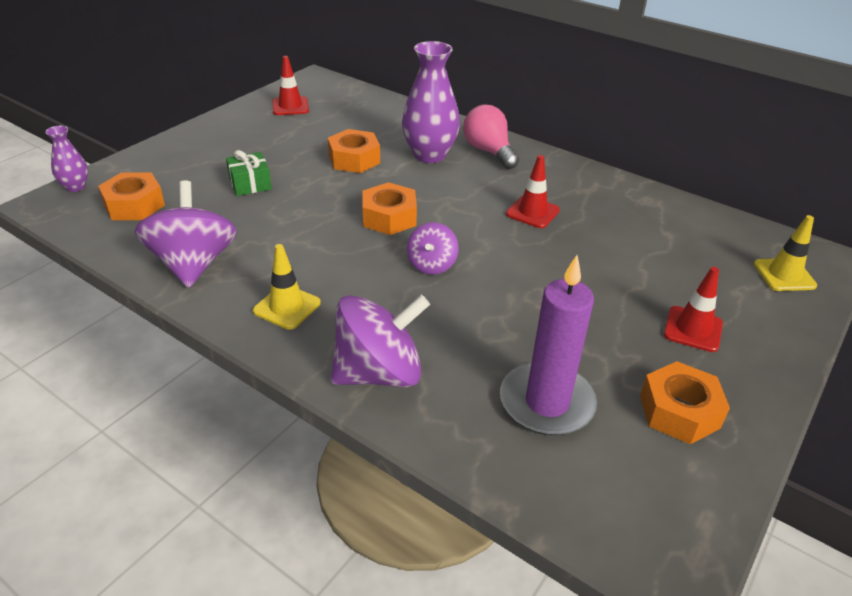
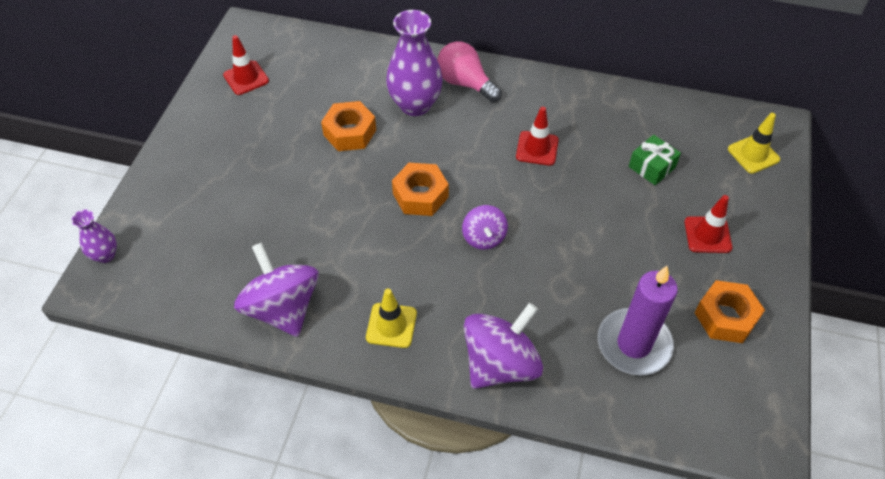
camera: 20 degrees left, 15 degrees up
(134, 205) = (180, 259): orange nut -> none
(250, 184) = (272, 195): green gift -> green gift (651, 167)

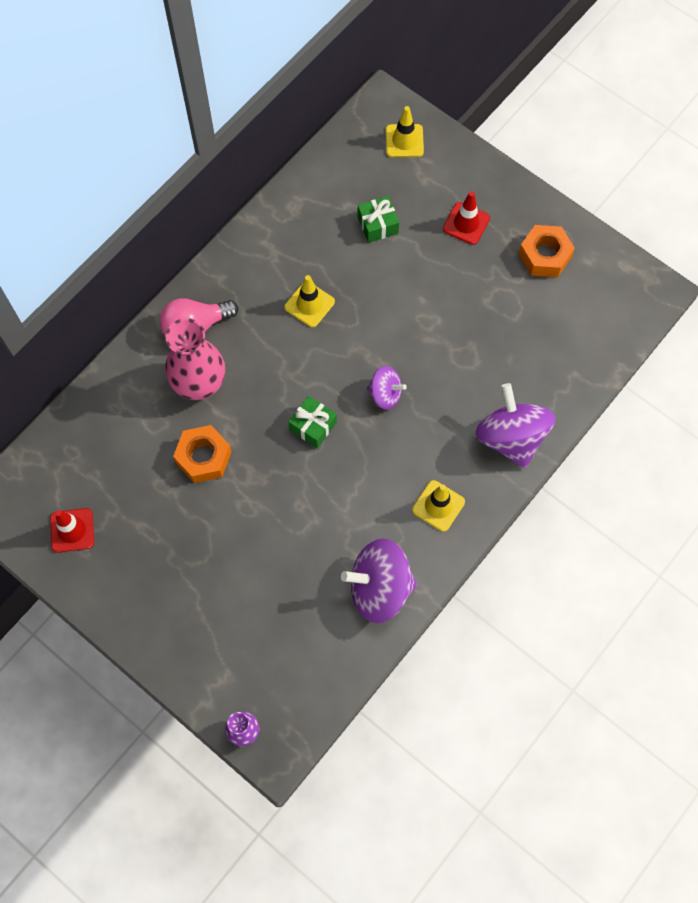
camera: 65 degrees left, 15 degrees up
(415, 105) = (199, 384): purple vase -> pink vase
(420, 195) = (313, 426): orange nut -> green gift
(537, 148) = (309, 304): red traffic cone -> yellow traffic cone
(634, 344) = (538, 333): purple candle -> none

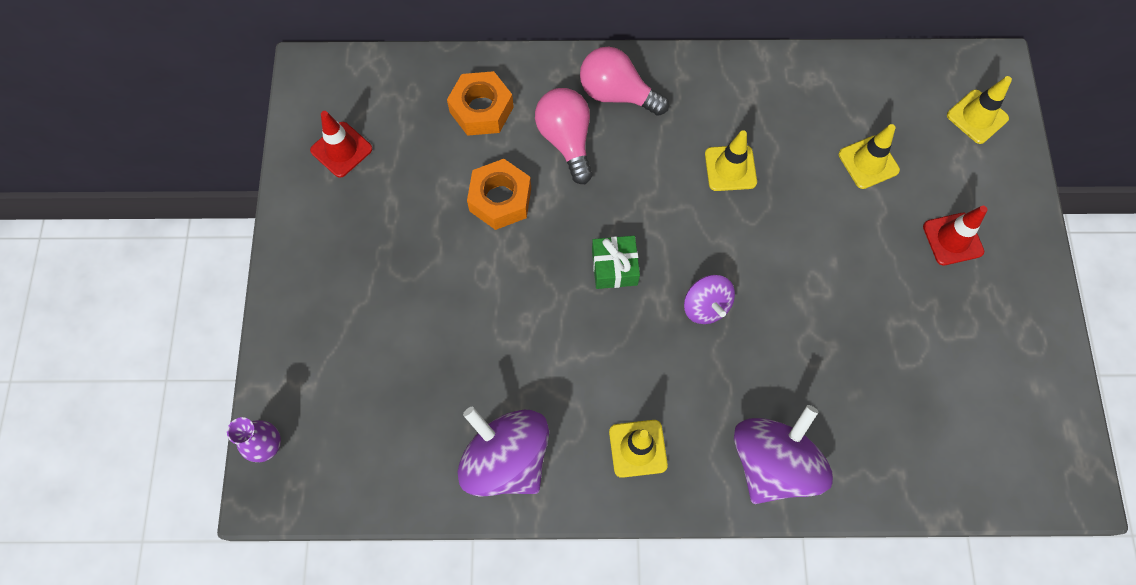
camera: 50 degrees right, 0 degrees up
(199, 384) = (566, 140): pink vase -> pink light bulb
(377, 225) = (868, 162): green gift -> yellow traffic cone
(544, 256) = (997, 340): orange nut -> orange nut (481, 110)

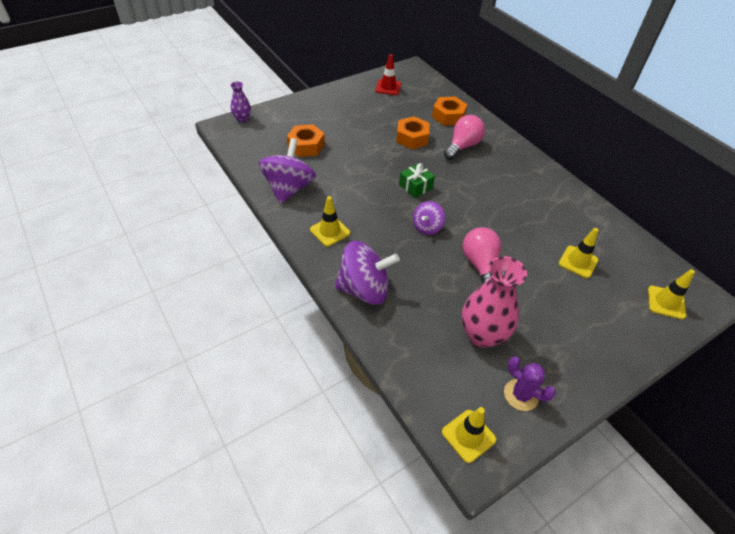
camera: 55 degrees right, 20 degrees down
(415, 375) = (306, 146): none -> orange nut
(617, 93) = (504, 153): pink light bulb -> pink light bulb (480, 265)
(730, 168) = (511, 207): yellow traffic cone -> yellow traffic cone (468, 436)
(919, 362) = (482, 335): none -> pink vase
(952, 239) = (575, 321): red traffic cone -> none
(1019, 378) = (521, 395): none -> purple cactus

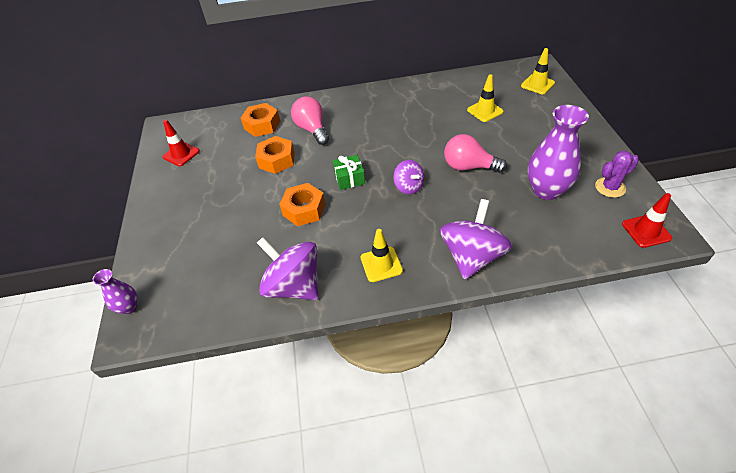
camera: 60 degrees left, 0 degrees up
(306, 146) = (230, 251): orange nut -> orange nut (304, 209)
(468, 436) = (646, 231): yellow traffic cone -> red traffic cone
(482, 335) = (546, 190): pink vase -> purple vase

